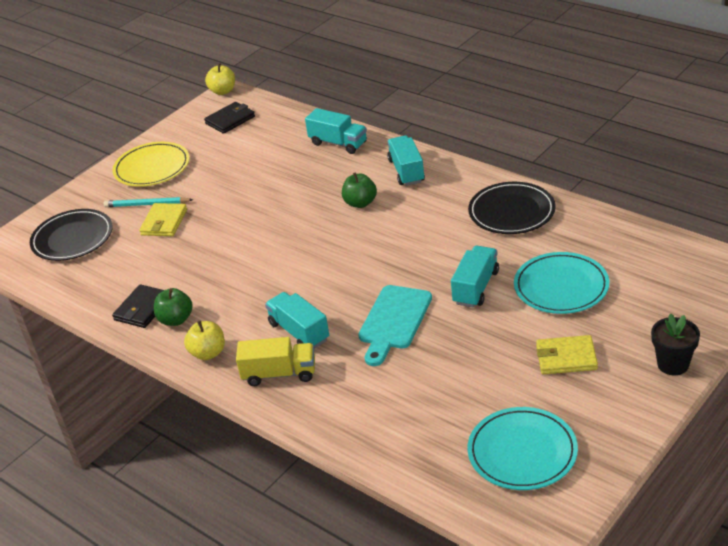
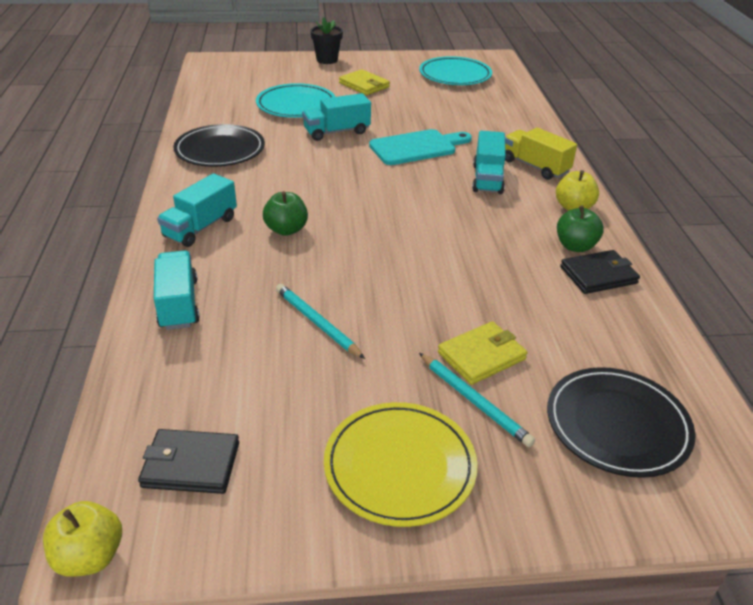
camera: 140 degrees left, 0 degrees up
(261, 181) = (317, 323): none -> turquoise pencil

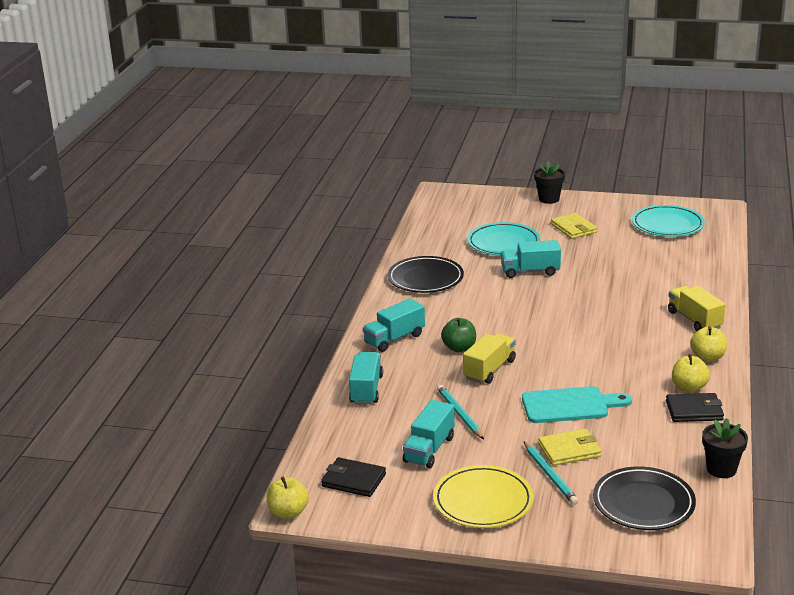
camera: 20 degrees right, 10 degrees down
(334, 254) = (489, 370): none -> yellow truck
(417, 147) = (595, 292): turquoise cutting board -> turquoise cutting board (570, 405)
(487, 179) = (644, 326): turquoise truck -> turquoise truck (429, 449)
(575, 246) = (689, 387): green apple -> yellow apple
(678, 353) = (721, 469): none -> black flower pot

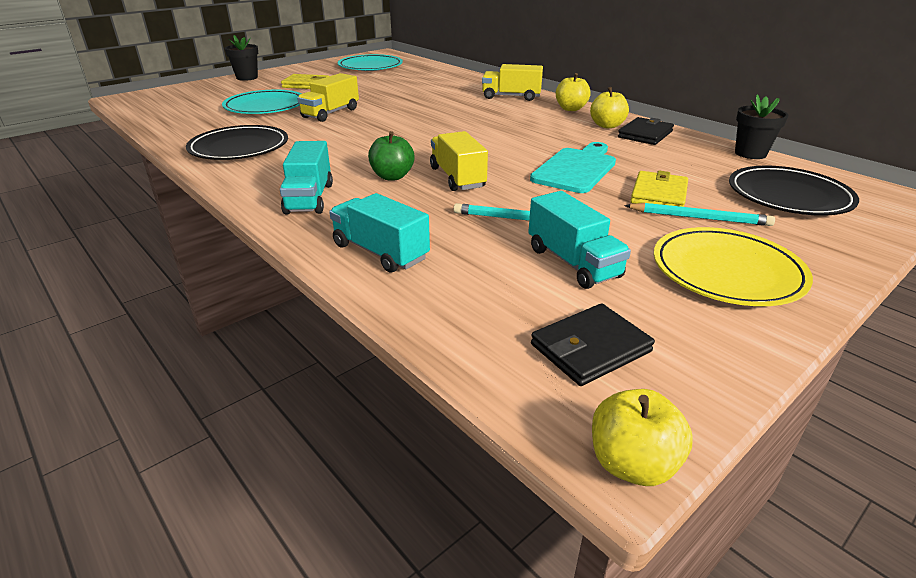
camera: 55 degrees left, 5 degrees up
(530, 271) = (331, 113): turquoise truck -> yellow truck

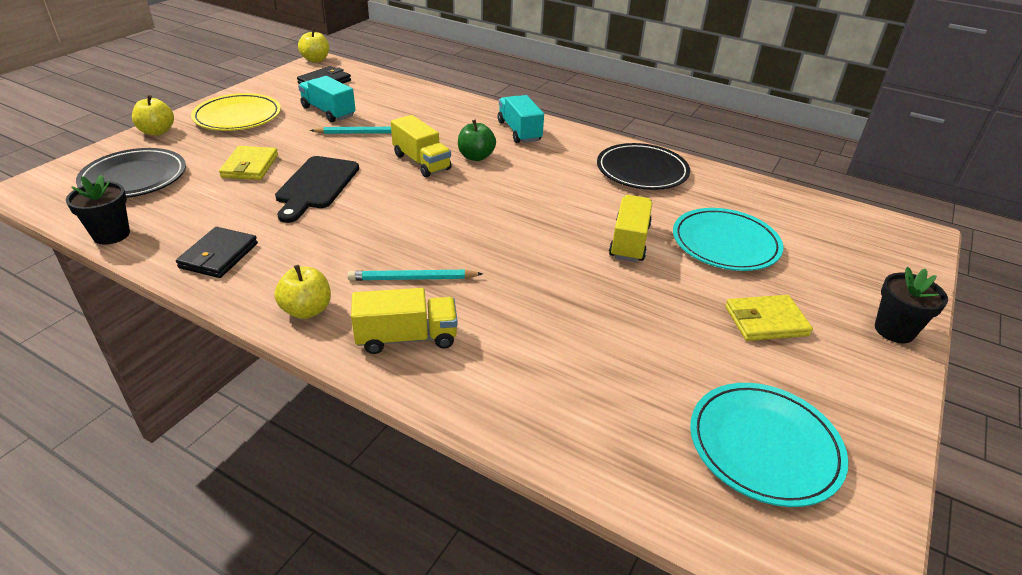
camera: 160 degrees right, 5 degrees up
(380, 252) = (442, 105): turquoise truck -> none
(576, 169) = (316, 186): turquoise cutting board -> black cutting board
(607, 125) = (263, 269): yellow apple -> yellow apple (157, 131)
(699, 218) = (230, 149): turquoise pencil -> turquoise pencil (413, 278)

